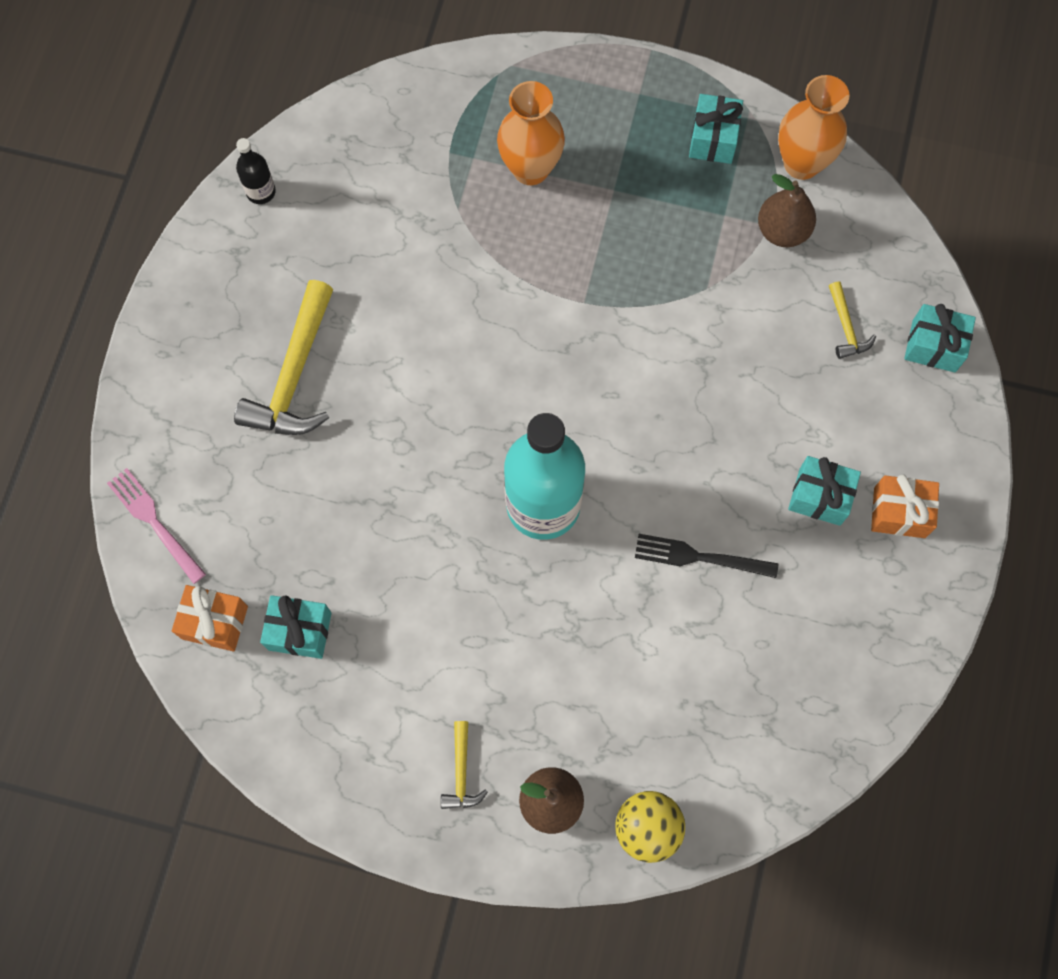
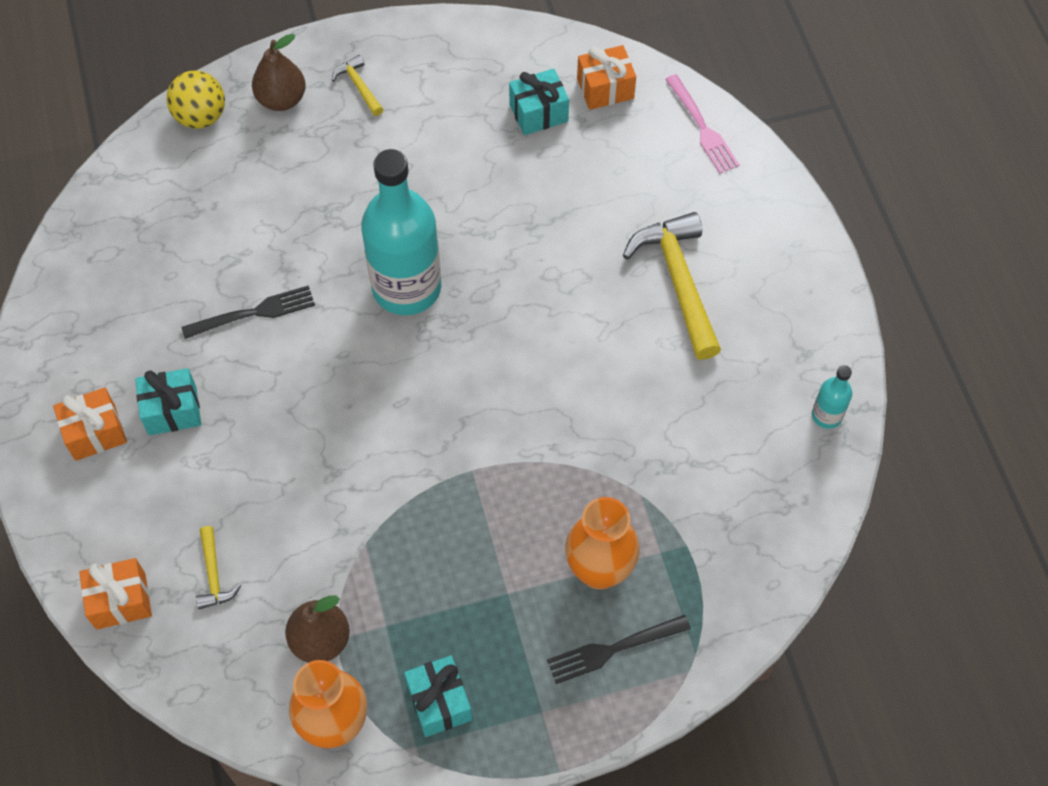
camera: 150 degrees right, 10 degrees down
(154, 522) = (702, 127): pink fork -> pink fork turned 45 degrees clockwise
(261, 192) = (826, 415): black bottle -> turquoise bottle
(557, 108) = (613, 649): none -> black fork
(846, 327) = (214, 575): yellow hammer -> yellow hammer turned 150 degrees counterclockwise
(933, 346) = (120, 601): turquoise gift -> orange gift

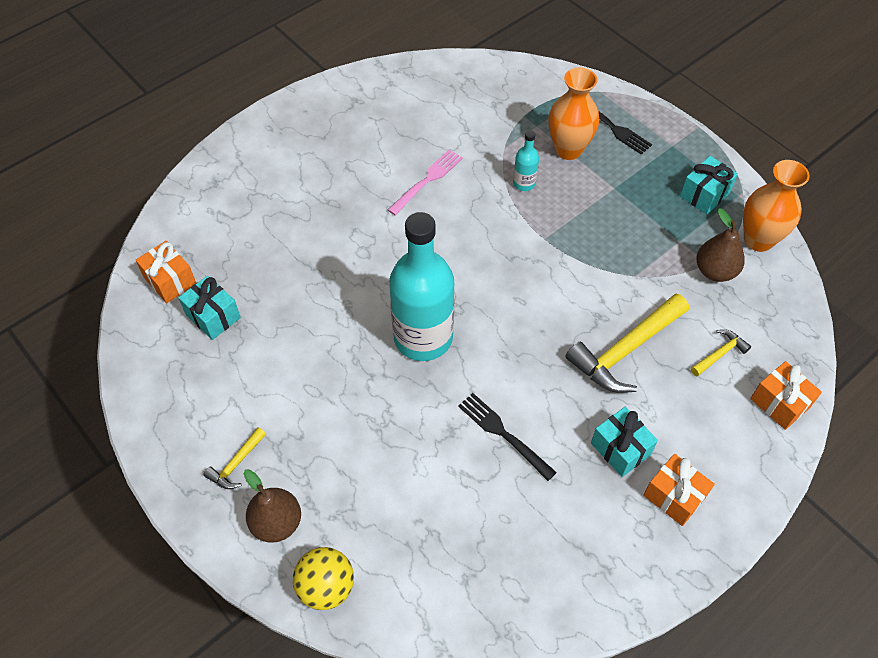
camera: 115 degrees left, 5 degrees down
(678, 281) = (332, 179): yellow hammer -> yellow hammer (625, 350)
(702, 127) = (186, 208): pink fork -> pink fork (427, 180)
(826, 415) = (395, 79): turquoise bottle -> turquoise bottle (524, 183)

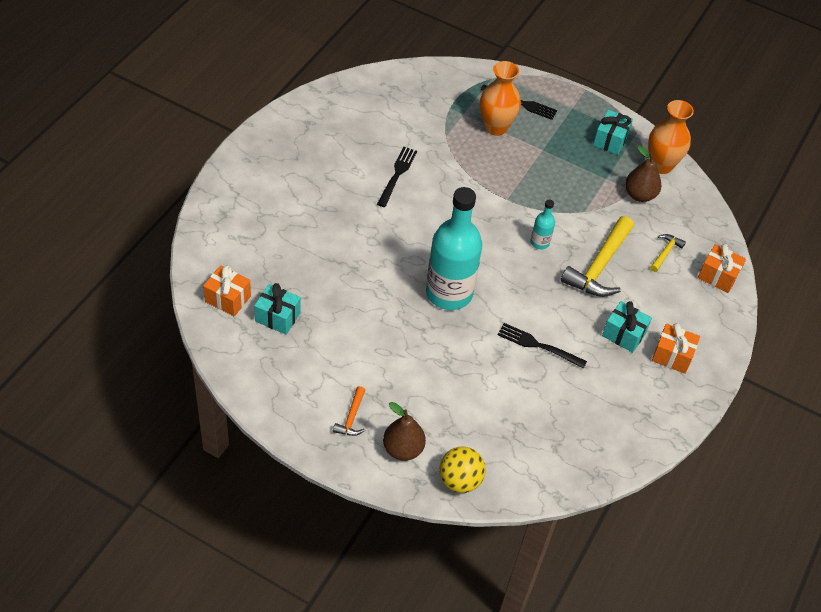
camera: 25 degrees left, 5 degrees down
(236, 464) = (351, 417): yellow hammer -> orange hammer
(427, 180) = (397, 175): pink fork -> black fork
(524, 183) = (473, 161): turquoise bottle -> turquoise bottle (540, 242)

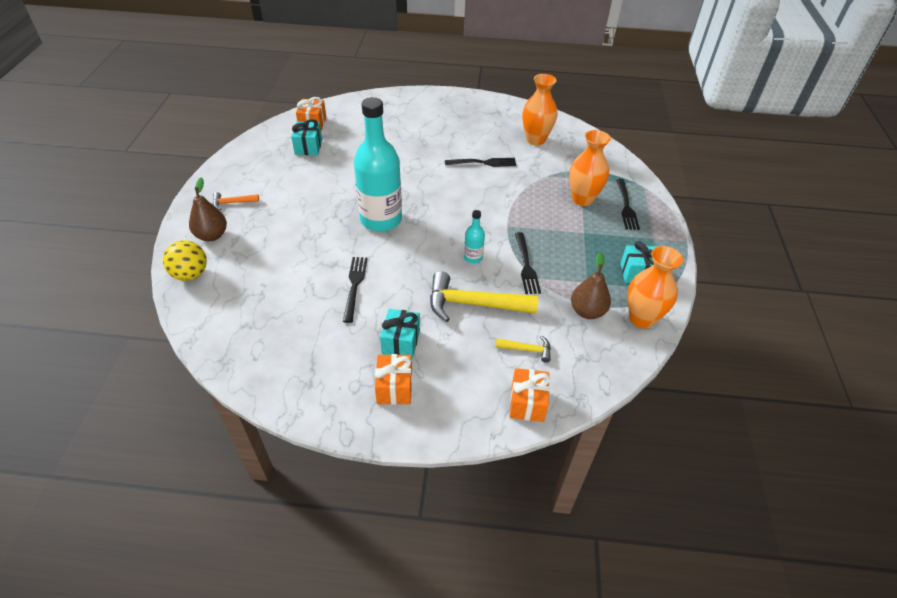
camera: 70 degrees right, 5 degrees down
(380, 116) = (535, 140): none -> orange vase
(567, 209) = (526, 265): none -> black fork

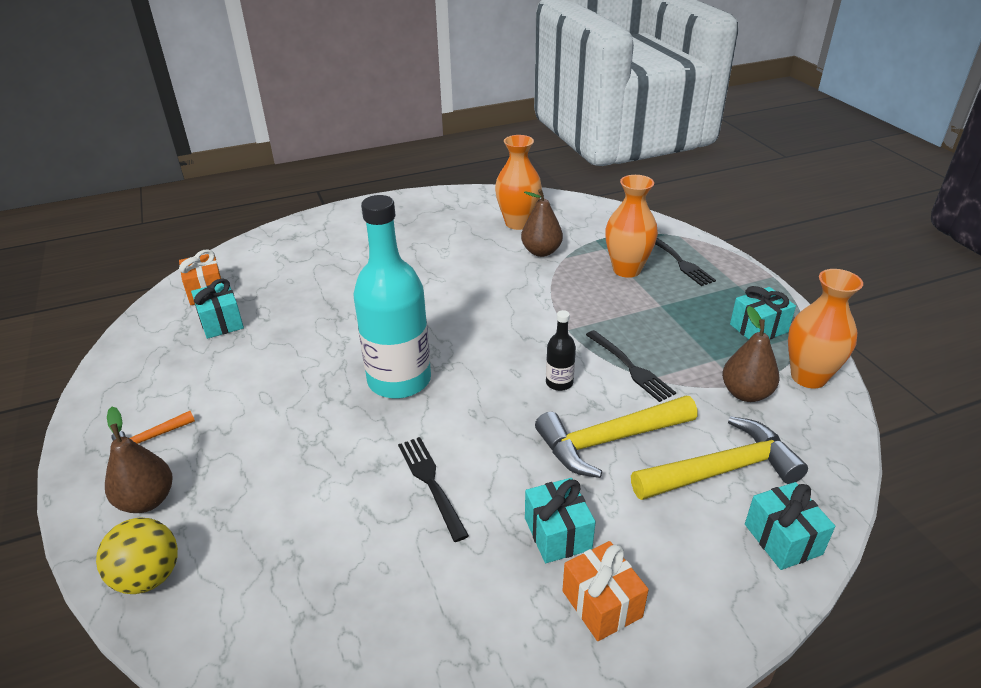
camera: 25 degrees left, 10 degrees down
(473, 257) = (559, 383): turquoise bottle -> black bottle
(483, 163) = (477, 267): black fork -> none
(527, 349) = (722, 470): yellow hammer -> yellow hammer, size x2.06
(527, 403) = (782, 539): orange gift -> turquoise gift
(534, 166) = (541, 252): none -> brown pear

